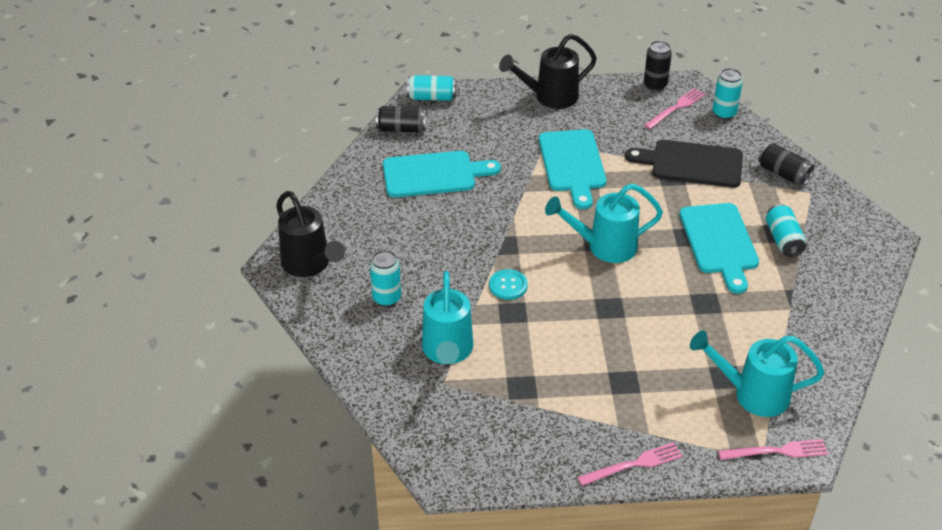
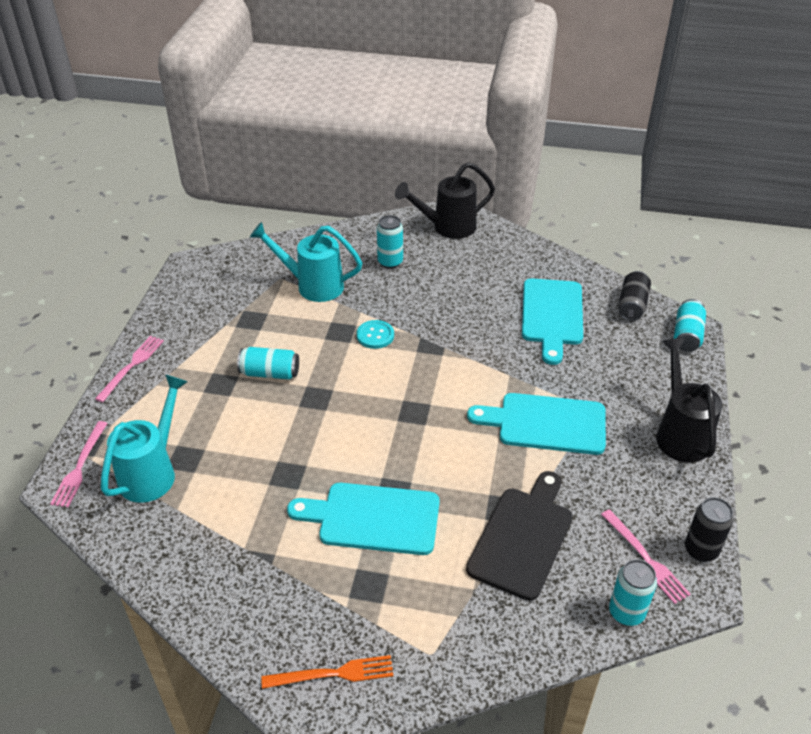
camera: 105 degrees right, 0 degrees up
(604, 247) = (402, 416): turquoise watering can -> none
(633, 465) = (132, 366): pink fork -> pink fork turned 150 degrees counterclockwise
(783, 174) = (479, 637): black can -> none
(783, 240) = (354, 585): turquoise can -> turquoise can (270, 373)
(854, 235) = (333, 674): none -> orange fork

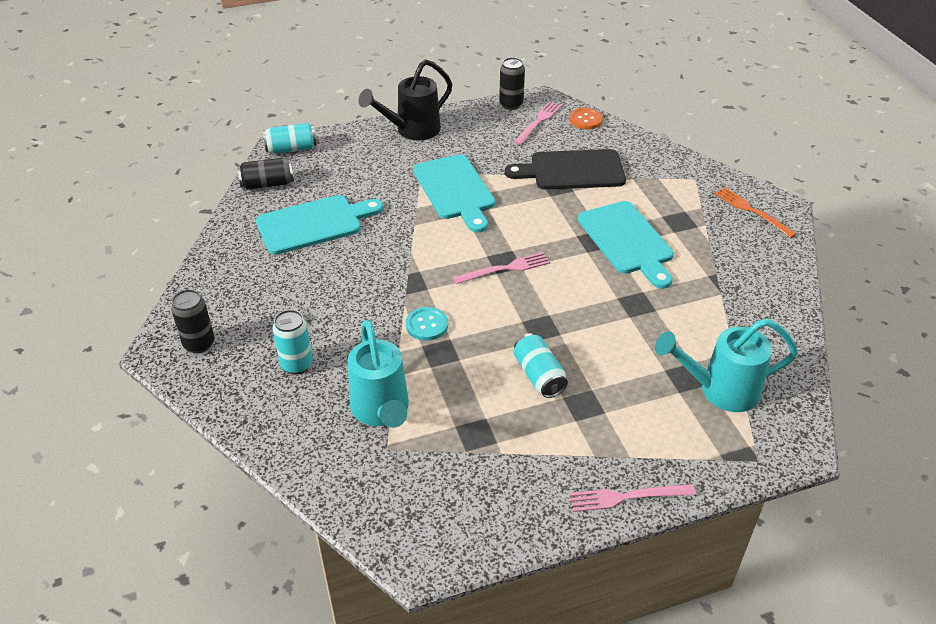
camera: 120 degrees left, 0 degrees up
(80, 467) = (769, 447): pink fork -> pink fork (505, 269)
(448, 227) = (199, 344): black watering can -> black can
(626, 612) = (585, 120): turquoise can -> orange button

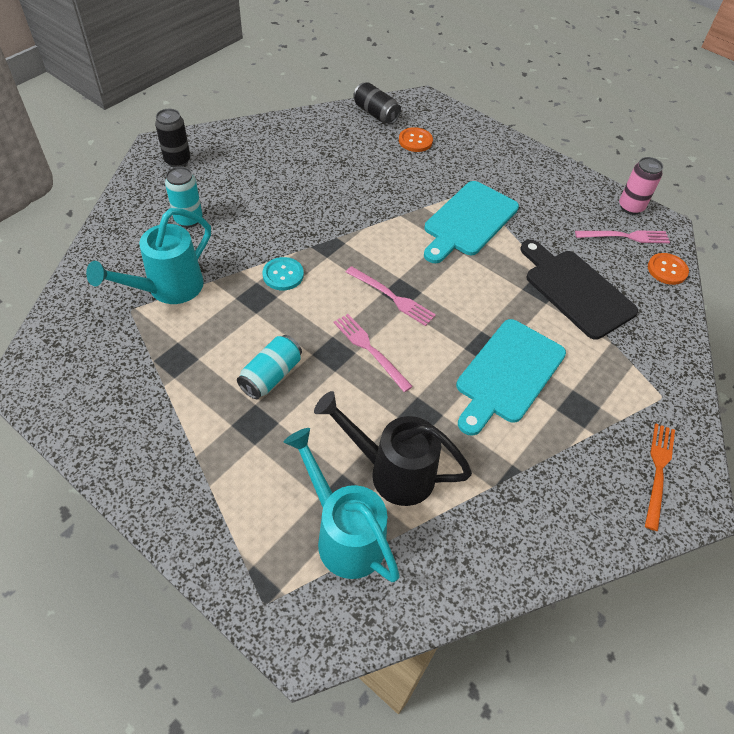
camera: 55 degrees right, 10 degrees up
(291, 149) = (429, 106): turquoise can -> none
(314, 224) = (351, 158): turquoise cutting board -> none
(329, 177) = (415, 141): none -> orange button
(412, 131) = (523, 161): black watering can -> black watering can (392, 472)
(511, 104) = (630, 207): black can -> pink can
(627, 497) = (157, 501): pink fork -> pink fork (370, 350)

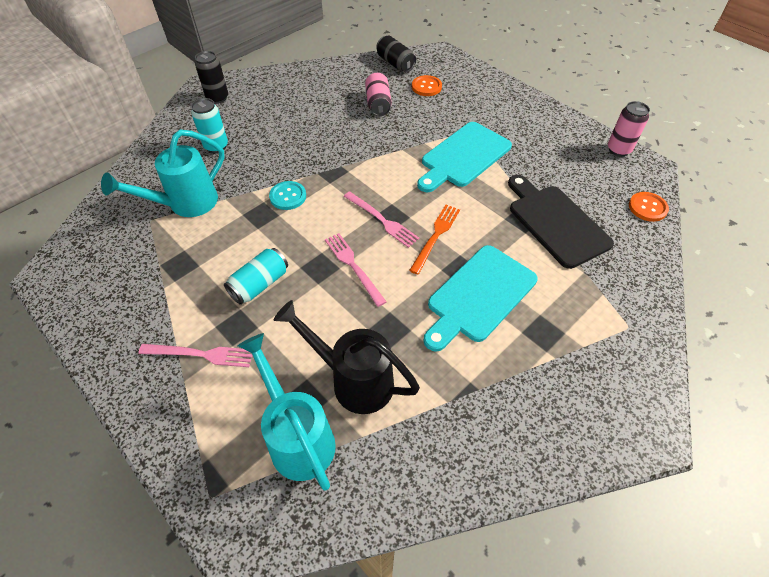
camera: 10 degrees right, 0 degrees up
(364, 162) = (378, 103): none -> pink can
(625, 236) = (610, 176): pink fork -> pink fork (201, 354)
(658, 471) = (616, 400): orange fork -> orange fork (436, 236)

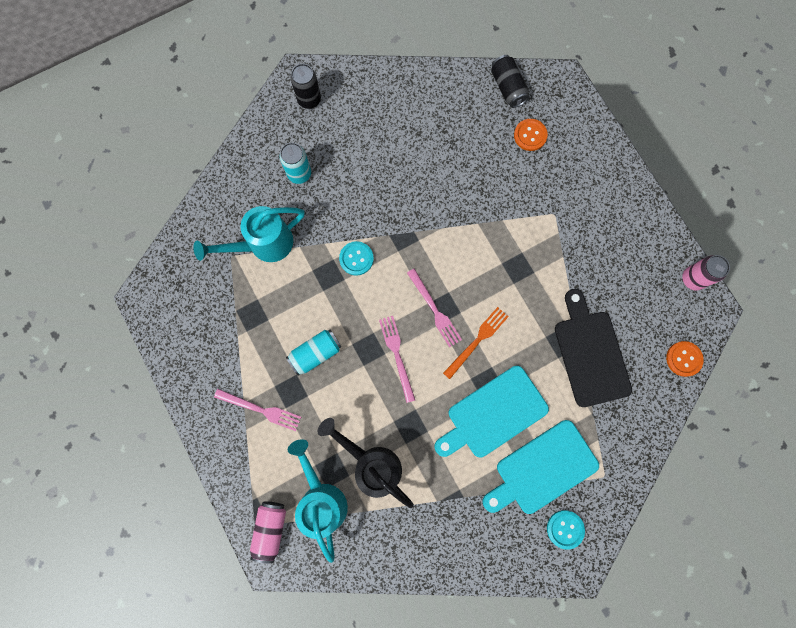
camera: 15 degrees right, 25 degrees up
(378, 103) = (472, 149): pink can -> pink can (270, 529)
(463, 157) = (534, 249): turquoise cutting board -> turquoise cutting board (542, 469)
(614, 393) = (565, 529): none -> turquoise button

